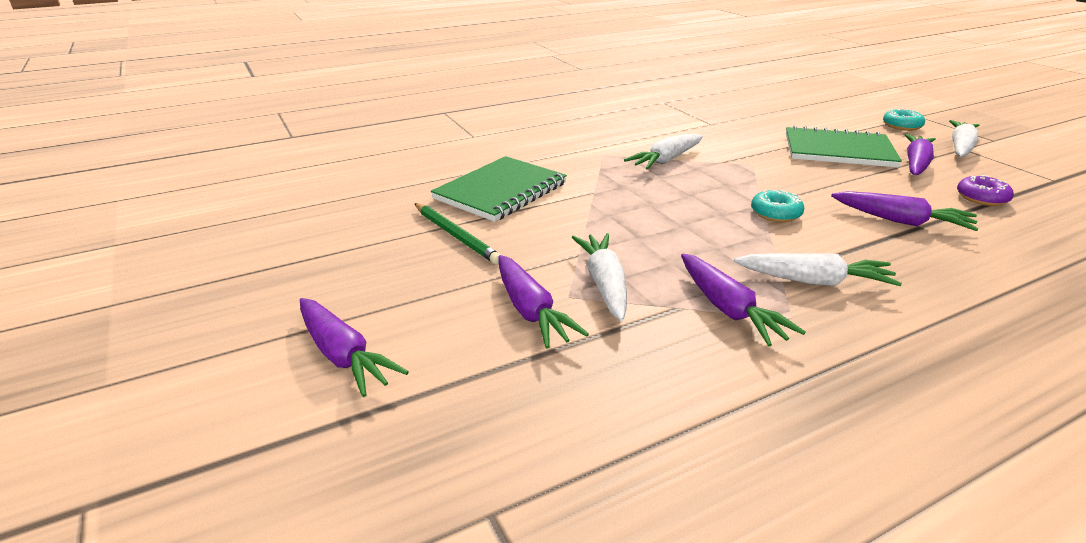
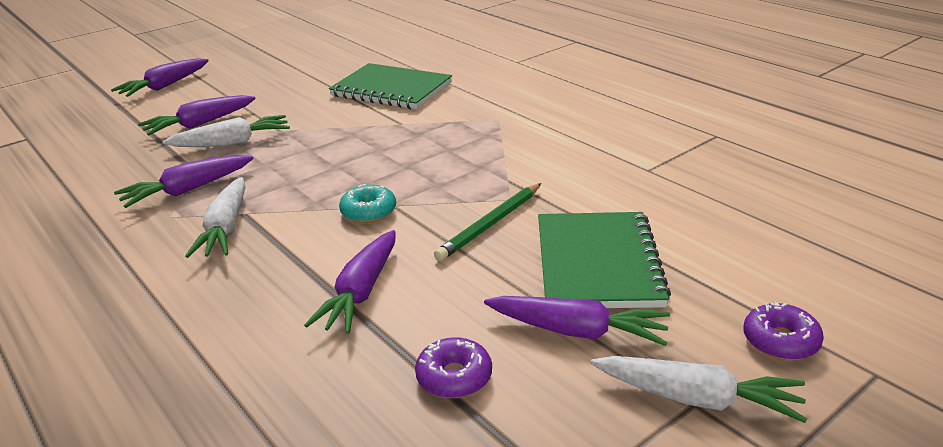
camera: 80 degrees right, 0 degrees up
(456, 235) = (308, 87): green pencil -> green pencil (490, 224)
(666, 160) = (497, 149): white carrot -> none
(901, 126) = (780, 341): turquoise donut -> purple donut

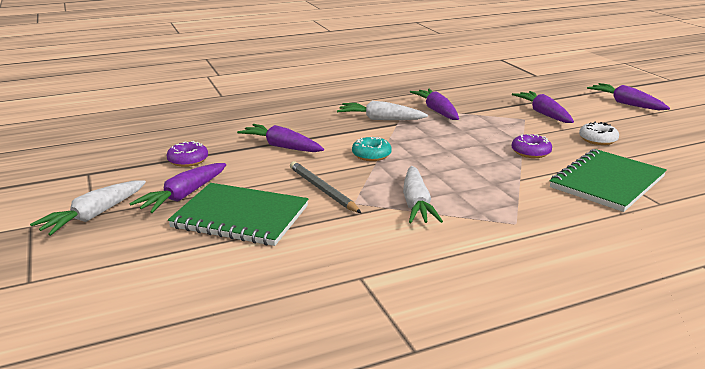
camera: 105 degrees right, 5 degrees down
(232, 143) = (504, 122): white carrot -> white carrot (416, 204)
(283, 96) = (597, 139): none -> white donut
(490, 224) = (323, 190): green pencil -> grey pencil
(780, 341) = (95, 257): purple donut -> purple donut (530, 152)

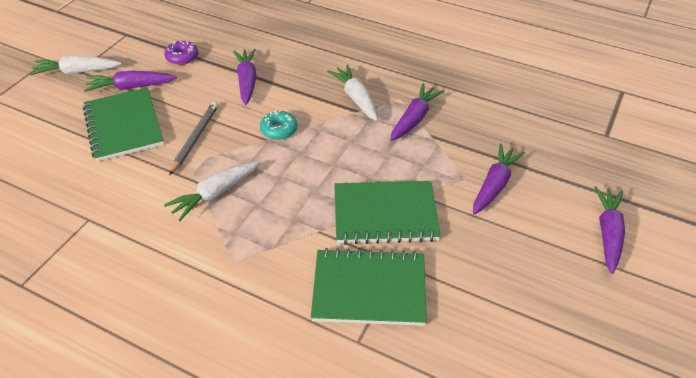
camera: 50 degrees right, 20 degrees up
(530, 152) = (385, 214): purple donut -> green notebook
(597, 139) = (470, 247): white donut -> none

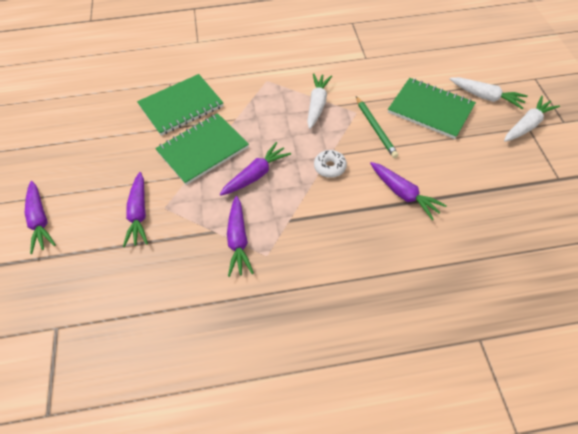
camera: 145 degrees right, 10 degrees up
(131, 87) = (473, 137): purple carrot -> purple carrot (256, 175)
(182, 57) = (482, 184): purple donut -> none
(195, 138) = (375, 128): grey pencil -> green pencil
(279, 130) = (329, 167): turquoise donut -> white donut
(356, 98) = (302, 232): white carrot -> white carrot (486, 97)

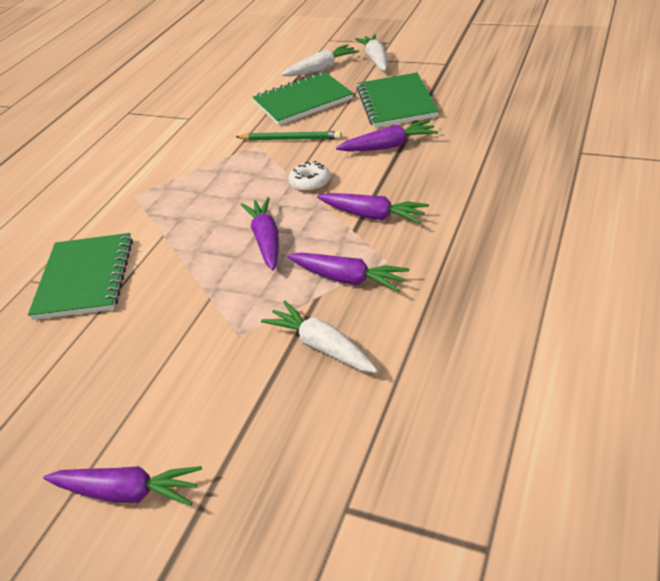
camera: 55 degrees left, 15 degrees down
(139, 214) = (225, 364): purple carrot -> purple carrot (373, 215)
(203, 150) = (181, 275): green notebook -> green notebook (396, 103)
(317, 104) = (214, 167): white carrot -> white carrot (321, 346)

